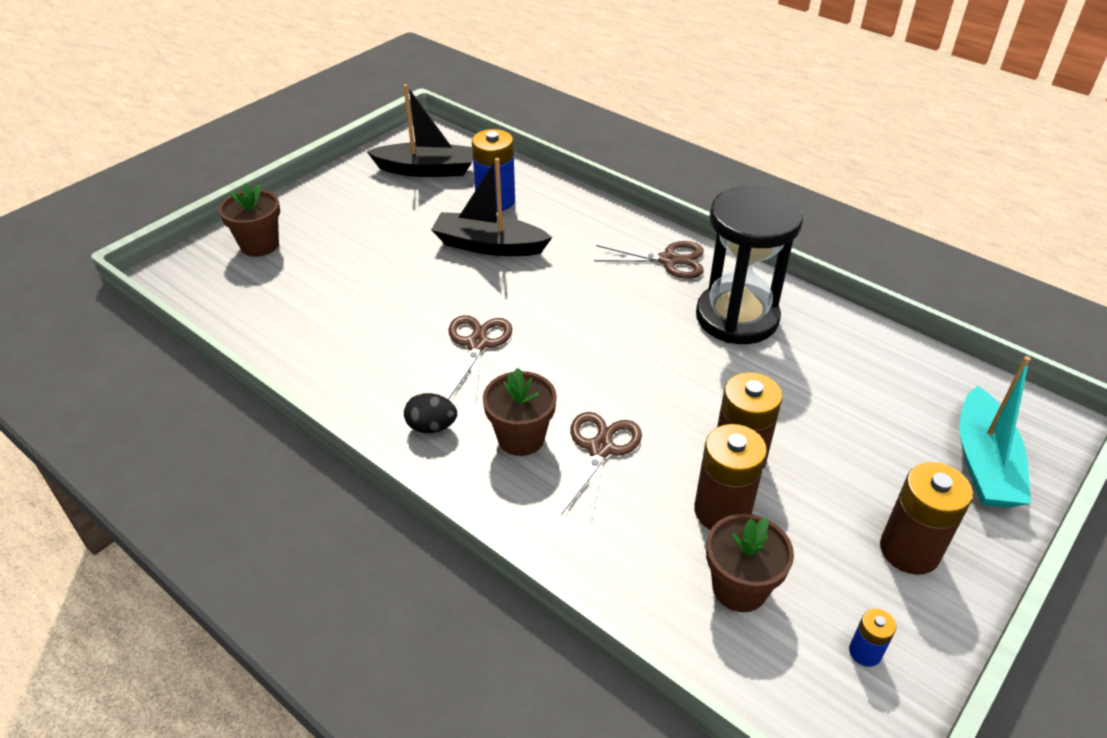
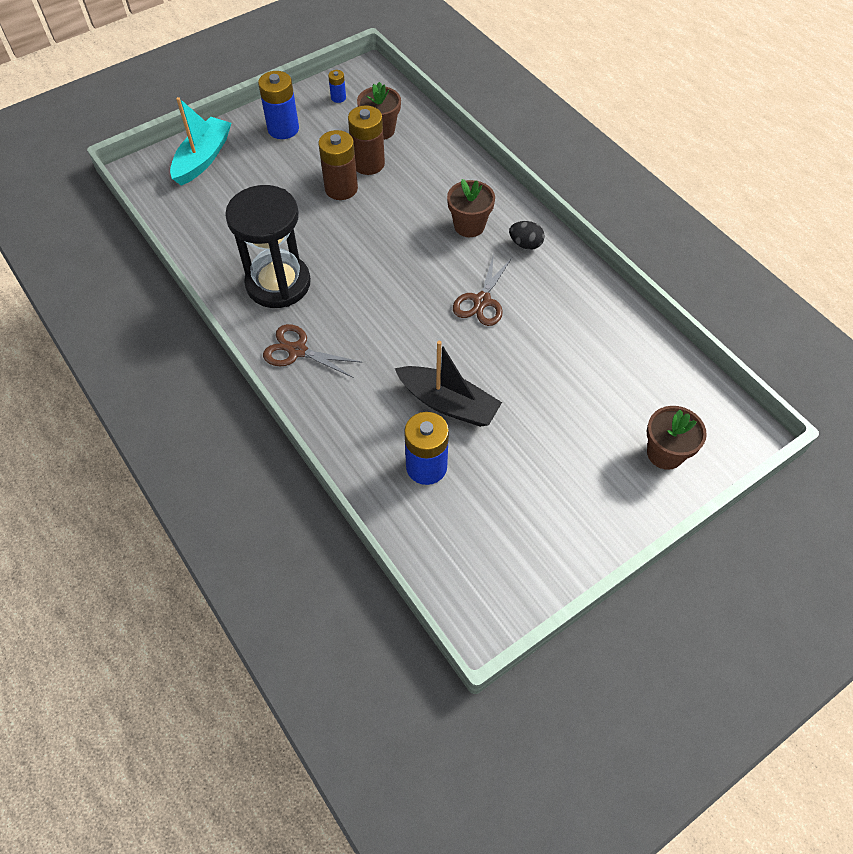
camera: 165 degrees left, 15 degrees up
(426, 170) = (489, 539): black boat -> none
(600, 448) = (422, 209): brown scissors -> none
(909, 550) = (283, 129): brown battery -> blue battery

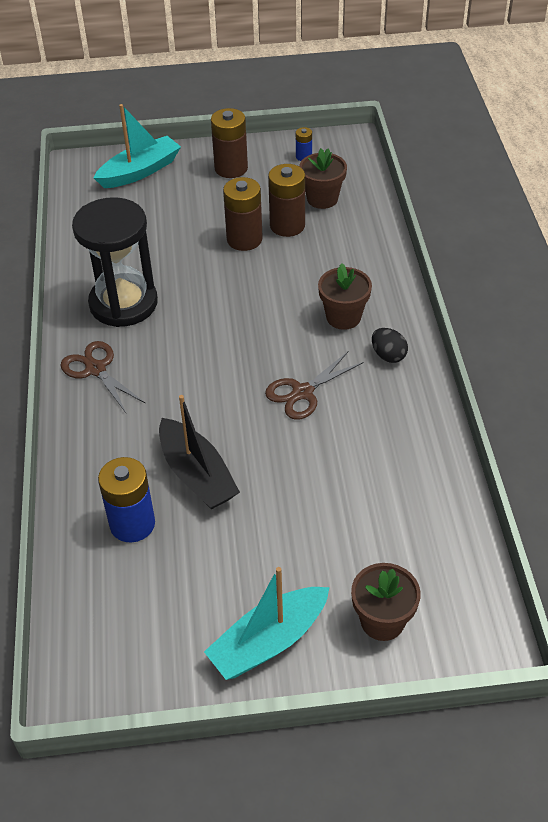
camera: 30 degrees right, 10 degrees down
(283, 129) = (231, 168): blue battery -> brown battery
(597, 508) = (268, 641): none -> turquoise boat

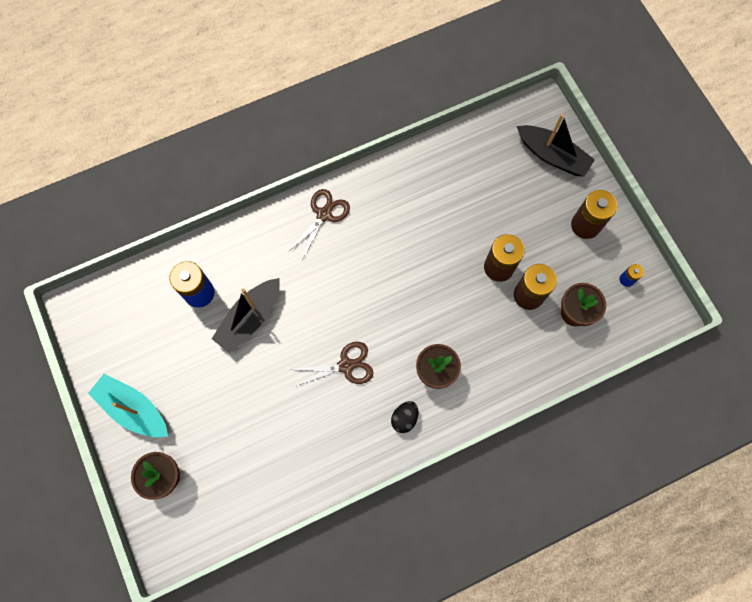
camera: 70 degrees right, 25 degrees up
(123, 303) = (395, 206): black hourglass -> none
(140, 171) = (552, 156): turquoise boat -> black boat
(302, 393) = (346, 365): brown scissors -> brown scissors turned 135 degrees clockwise

